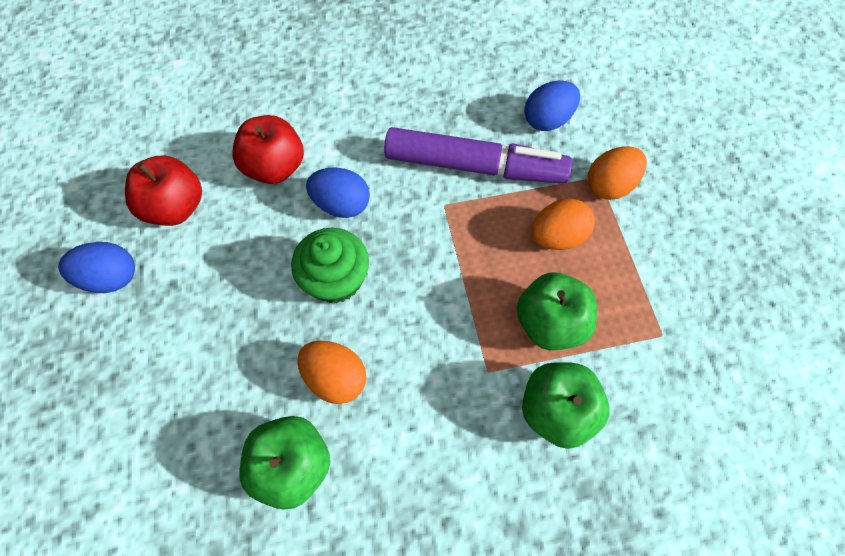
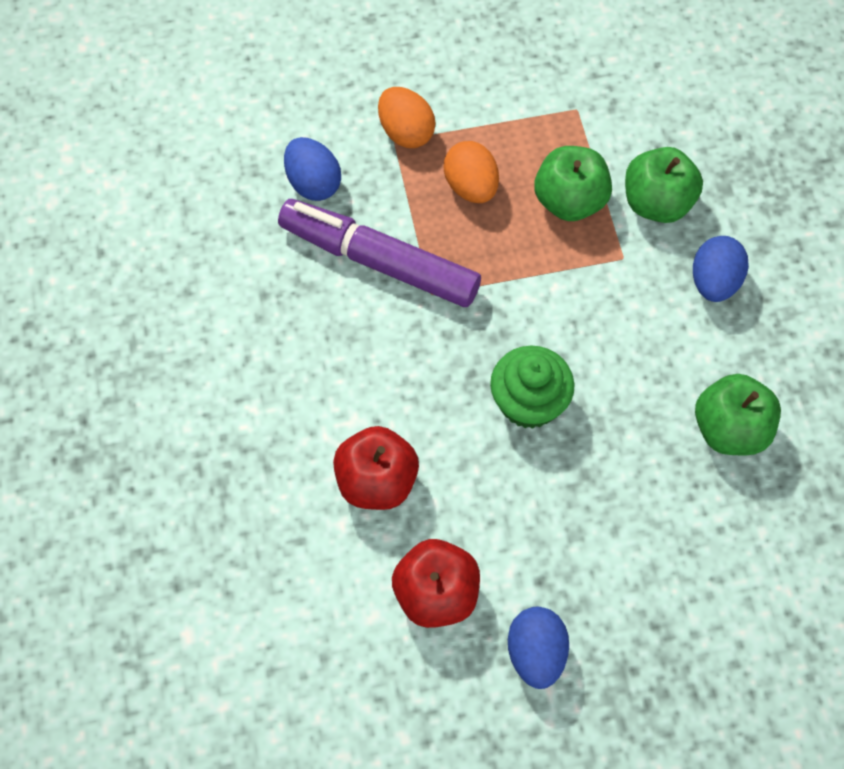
camera: 90 degrees left, 0 degrees up
(335, 378) = (640, 396): orange egg -> none
(341, 205) = (431, 401): blue egg -> blue egg (714, 282)
(474, 167) = (379, 261): purple marker -> purple marker turned 75 degrees counterclockwise

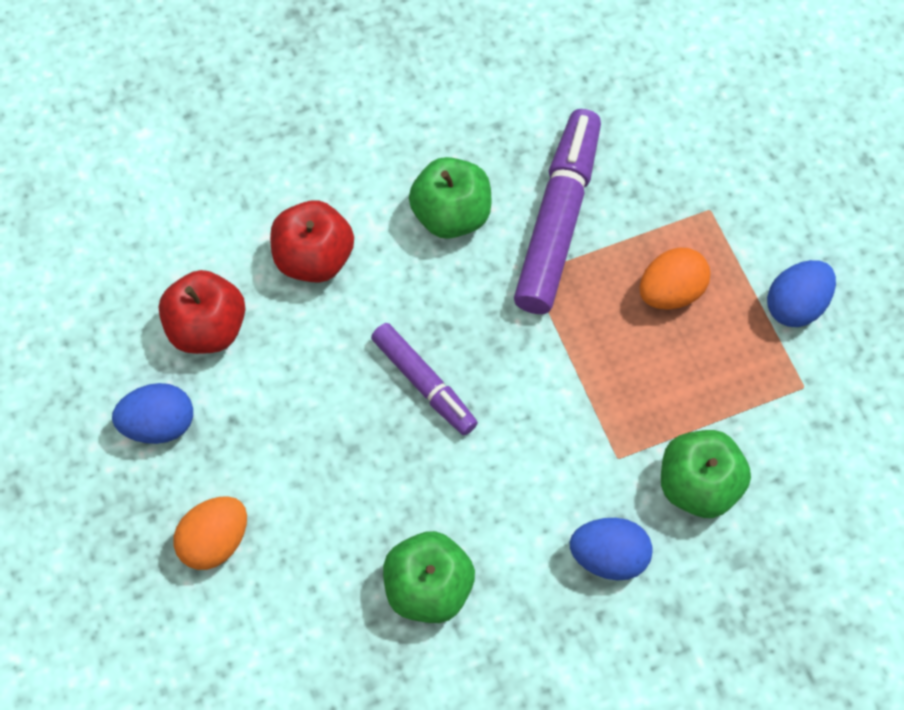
camera: 80 degrees right, 0 degrees up
(313, 183) = (637, 144): blue egg -> blue egg (796, 306)
(406, 132) = (724, 218): orange egg -> orange egg (215, 542)
(529, 402) = (424, 384): green cupcake -> purple marker
(569, 201) = (678, 394): green apple -> green apple (451, 215)

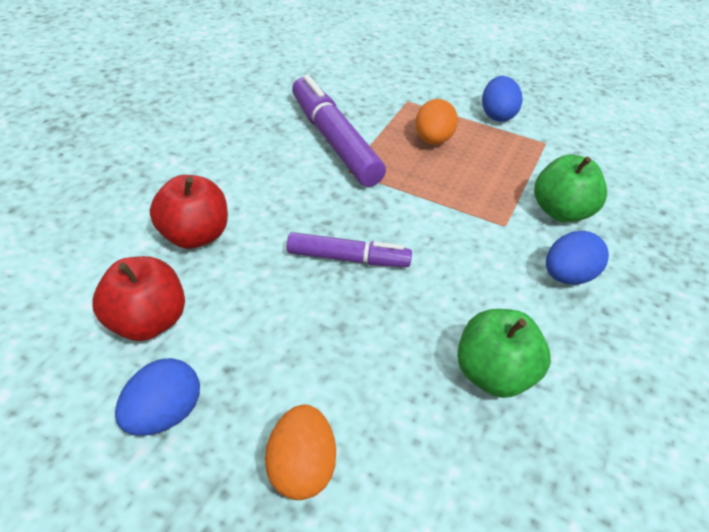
camera: 45 degrees left, 20 degrees down
(451, 215) = (267, 169): green apple -> none

